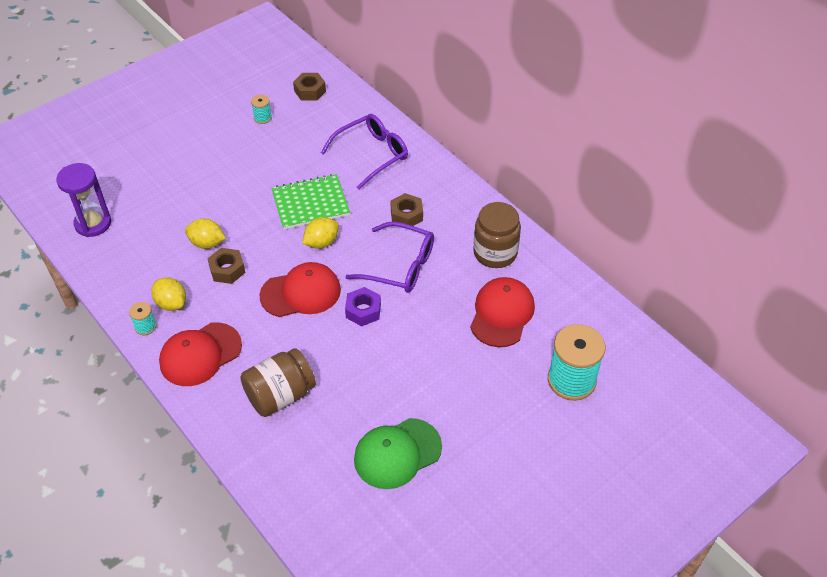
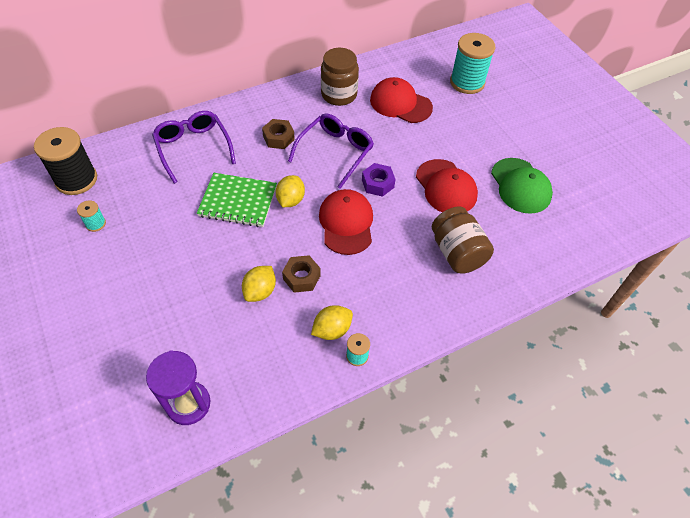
camera: 80 degrees left, 5 degrees up
(200, 354) = (401, 310): red cap -> red cap (446, 187)
(310, 91) = (76, 180): brown nut -> black spool
(310, 203) = (238, 201): green notebook -> green notebook turned 75 degrees counterclockwise
(321, 242) = (290, 200): yellow lemon -> yellow lemon turned 45 degrees clockwise

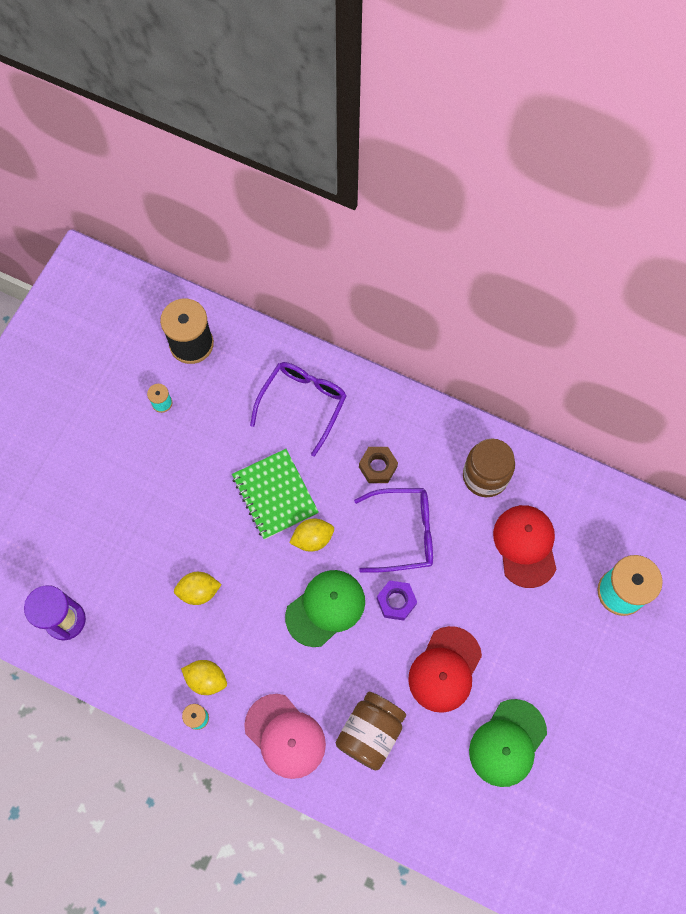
camera: 55 degrees right, 15 degrees up
(301, 277) = (238, 614): brown nut -> none
(346, 223) = (325, 608): red cap -> green cap
(419, 305) = (285, 736): none -> pink cap

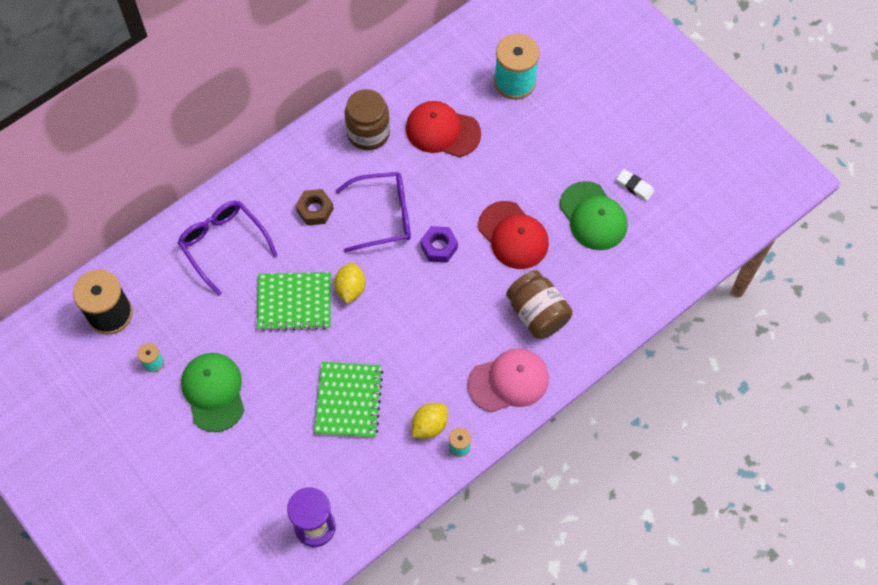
camera: 65 degrees left, 5 degrees down
(199, 591) = (348, 400): yellow lemon -> green notebook
(325, 608) = (416, 304): green cap -> green cap (213, 392)
(403, 533) = (383, 215): purple glasses -> purple glasses turned 60 degrees clockwise
(565, 772) = (634, 186): none -> white eraser

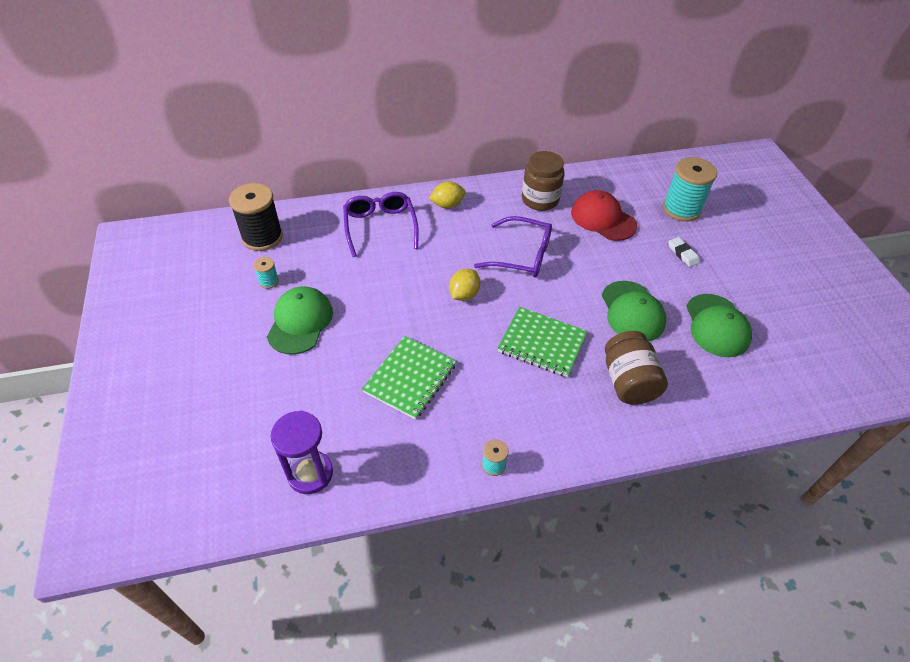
camera: 25 degrees right, 15 degrees down
(294, 302) = (410, 285): green notebook -> green notebook (542, 343)
(315, 210) = (467, 232): brown nut -> none
(429, 425) = (474, 432): yellow lemon -> yellow lemon (447, 205)
(439, 247) = (559, 295): purple nut -> none
(508, 381) = (573, 428): pink cap -> none
(513, 235) = (632, 311): red cap -> green cap
(634, 186) = (767, 318): white eraser -> white eraser (682, 254)

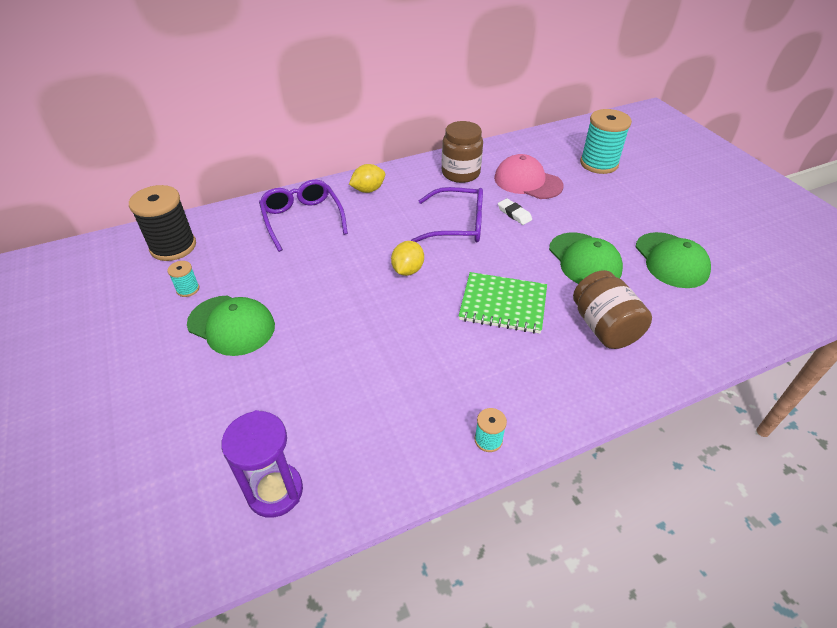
camera: 10 degrees left, 5 degrees down
(300, 322) = (231, 325): green cap -> green cap turned 120 degrees clockwise
(410, 378) = (370, 363): green notebook -> none
(603, 219) = (527, 182): red cap -> pink cap
(682, 254) = (614, 201): white eraser -> white eraser (514, 214)

